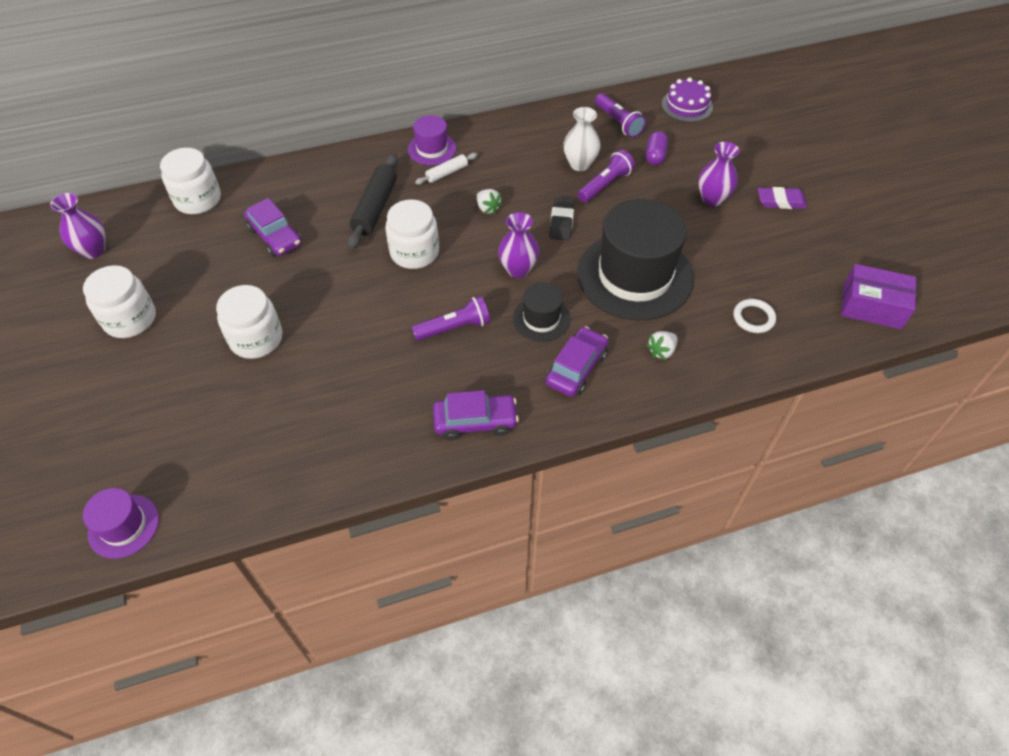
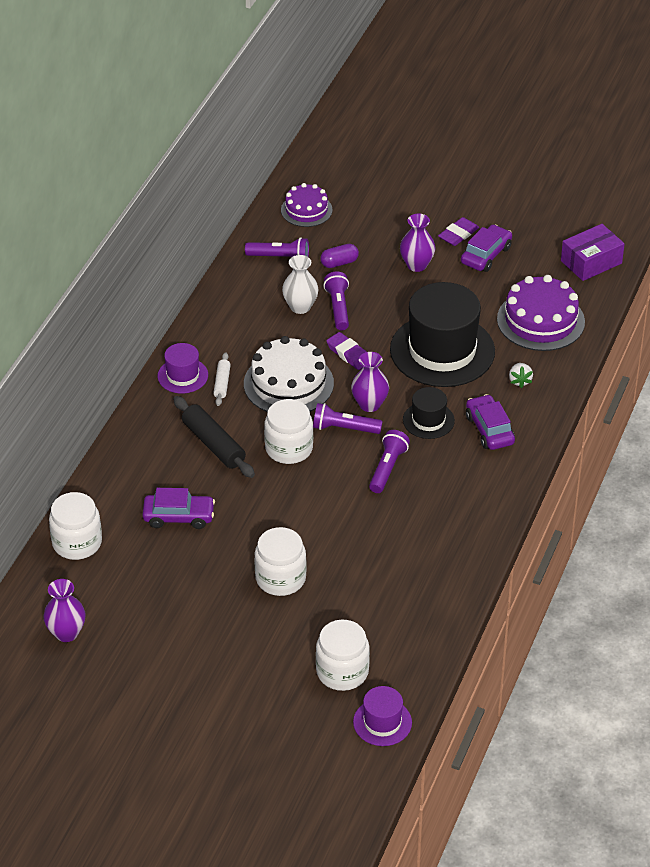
camera: 50 degrees left, 10 degrees down
(130, 319) = (177, 641): white jar -> white jar (342, 672)
(473, 271) = (344, 428): none -> purple flashlight
(475, 422) = (480, 504): purple car -> purple car (486, 255)
(488, 208) = (288, 383): white strawberry -> white cake
(561, 222) = (348, 354): black eraser -> purple eraser
(655, 156) = (339, 263): purple capsule -> purple capsule turned 75 degrees counterclockwise
(753, 318) = (540, 320): white ring -> purple cake

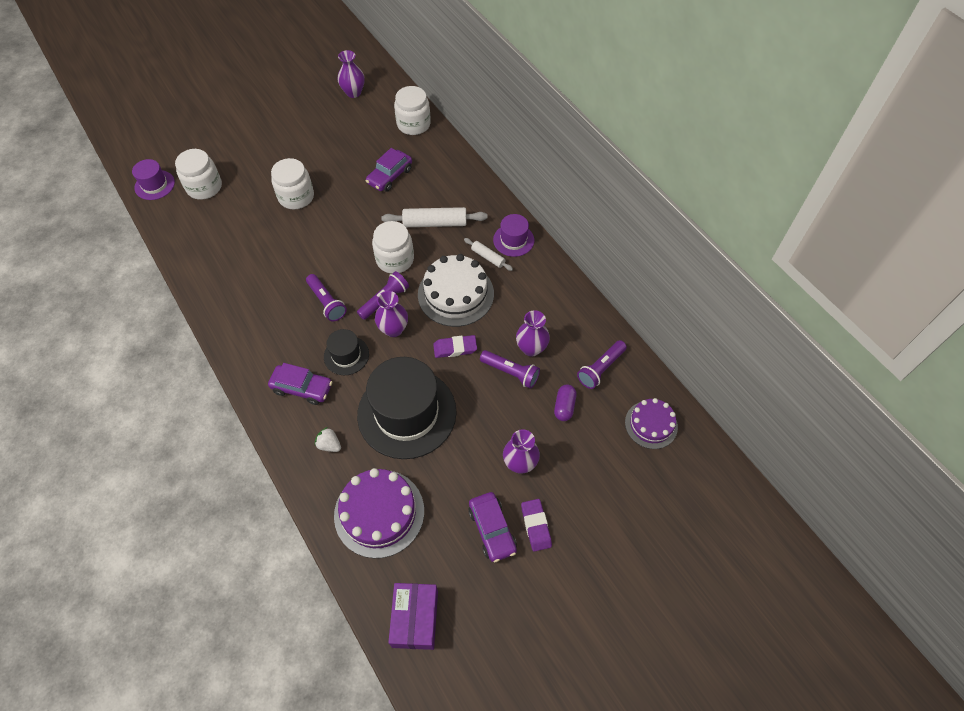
camera: 125 degrees right, 15 degrees up
(214, 444) = (435, 223): black rolling pin -> white rolling pin
(300, 307) = (531, 348): white vase -> purple vase

